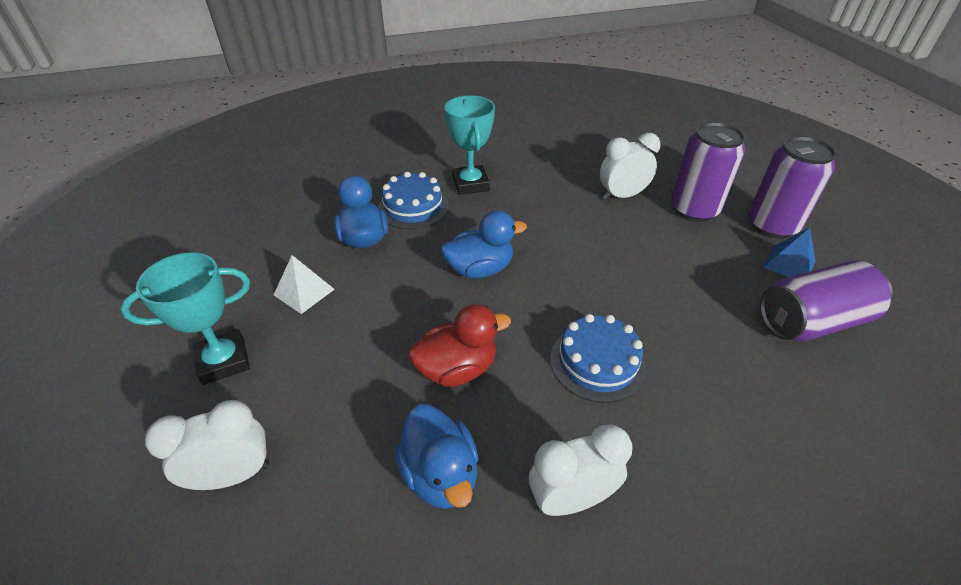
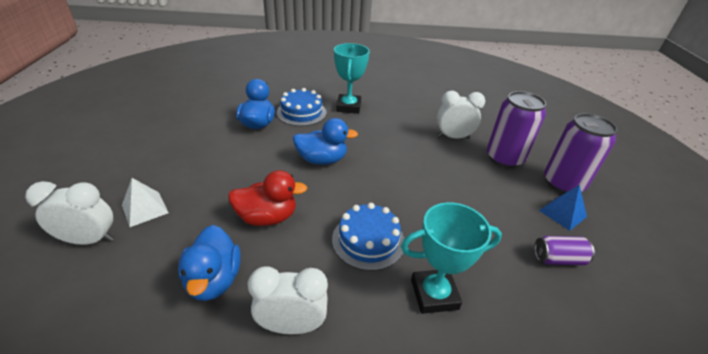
camera: 15 degrees right, 5 degrees down
(223, 361) = (128, 173): turquoise trophy -> turquoise trophy (434, 294)
(304, 292) = (201, 146): white pyramid -> white pyramid (145, 209)
(811, 321) = (558, 259): purple can -> purple can, size x0.54

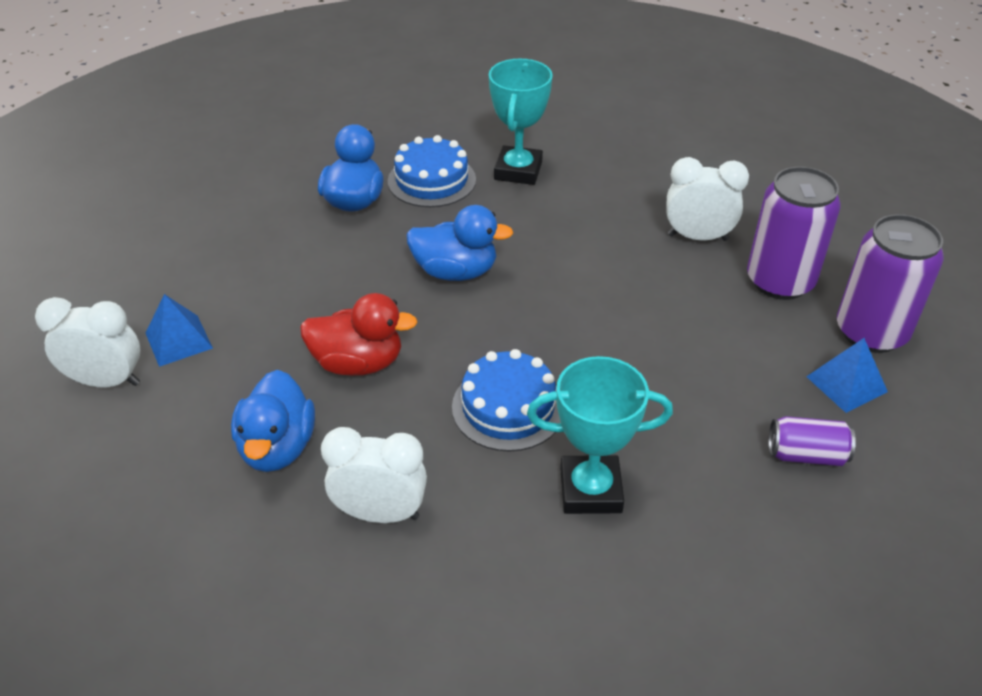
camera: 10 degrees right, 5 degrees up
(145, 209) = (178, 340): white pyramid -> blue pyramid

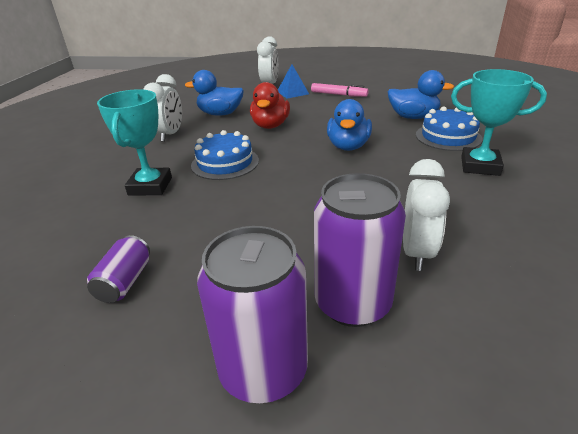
camera: 95 degrees right, 10 degrees down
(218, 275) = (338, 95): none -> pink marker
(846, 384) = (192, 327): blue pyramid -> none

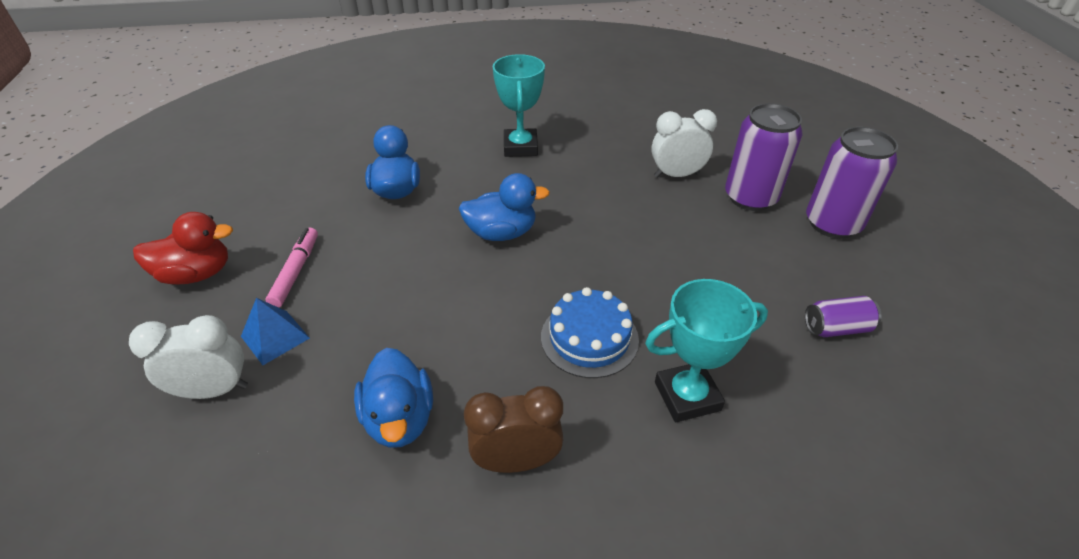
camera: 110 degrees left, 10 degrees up
(170, 135) = (516, 461): white clock -> brown clock
(270, 125) = (447, 325): red duck -> red duck (197, 274)
(448, 137) = (455, 164): blue cake -> none

